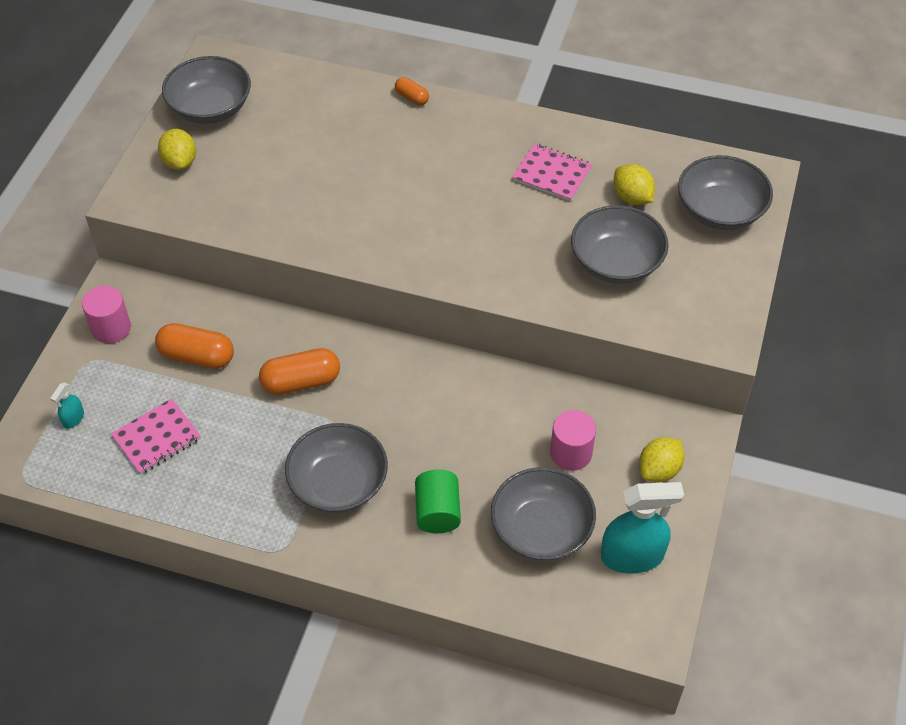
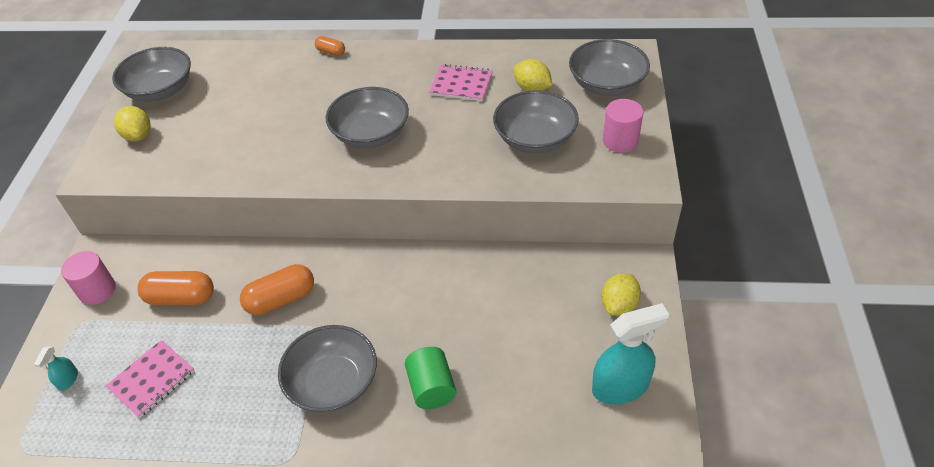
camera: 10 degrees left, 5 degrees down
(541, 529) = (531, 381): grey bowl -> grey bowl (371, 134)
(571, 453) = (537, 308): pink cylinder -> pink cylinder (620, 141)

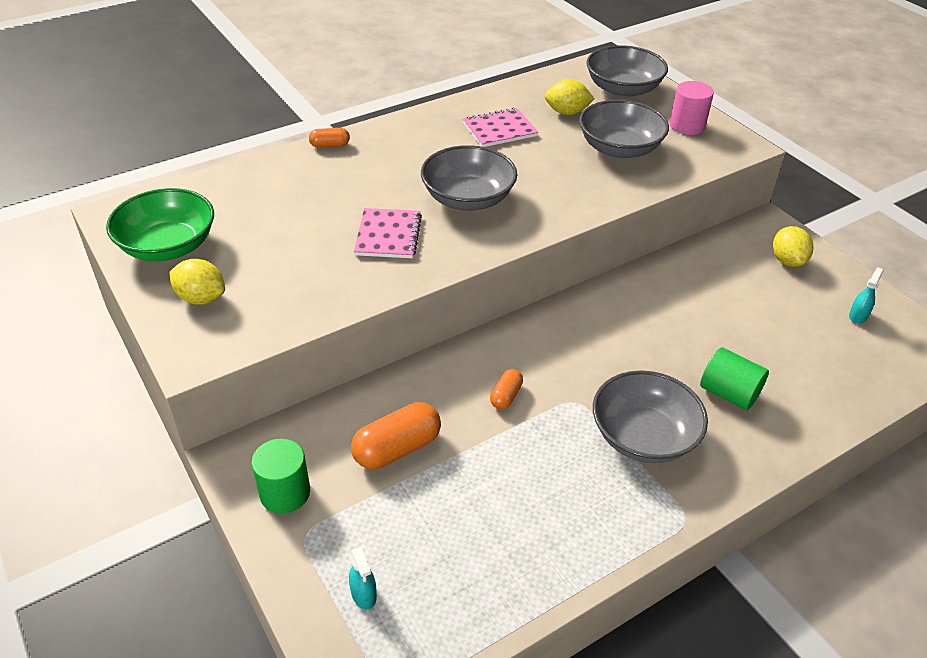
camera: 40 degrees left, 5 degrees down
(97, 290) = (285, 493): pink cylinder -> green cylinder
(152, 380) = (463, 537): pink notebook -> pink notebook (388, 235)
(160, 90) = (168, 246): grey bowl -> green bowl
(281, 299) = (506, 396): orange capsule -> orange capsule, size x0.54
(620, 386) = (858, 316): turquoise spray bottle -> turquoise spray bottle, size x0.46

